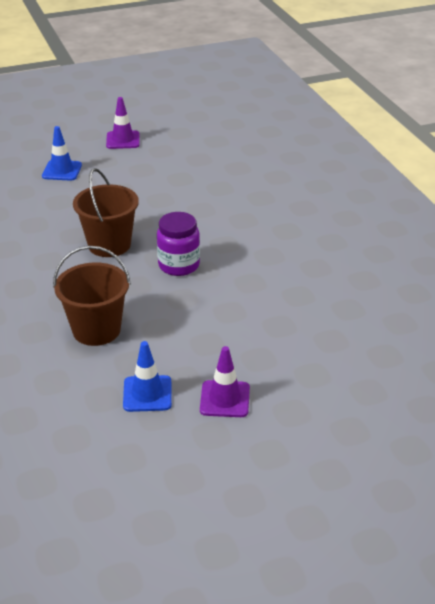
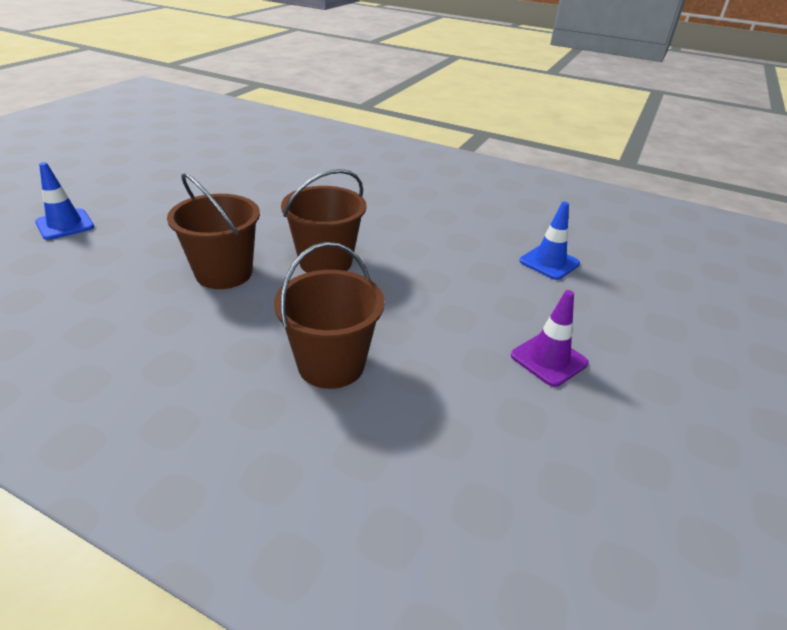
camera: 45 degrees left, 0 degrees up
(123, 140) = (107, 177): purple traffic cone -> none
(147, 394) = (480, 399): blue traffic cone -> blue traffic cone (549, 262)
(179, 265) = (325, 262): purple jar -> brown bucket

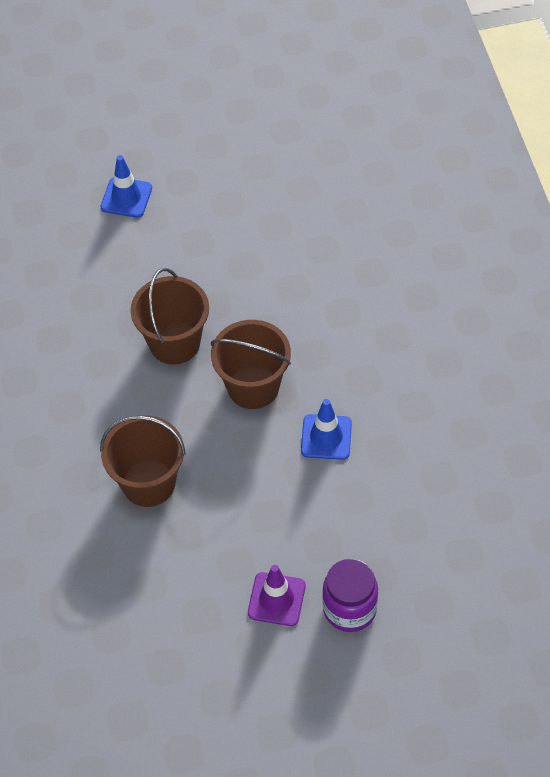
camera: 55 degrees right, 20 degrees up
(549, 262) = (419, 531): blue traffic cone -> blue traffic cone (326, 437)
(595, 326) = (349, 609): none -> purple jar

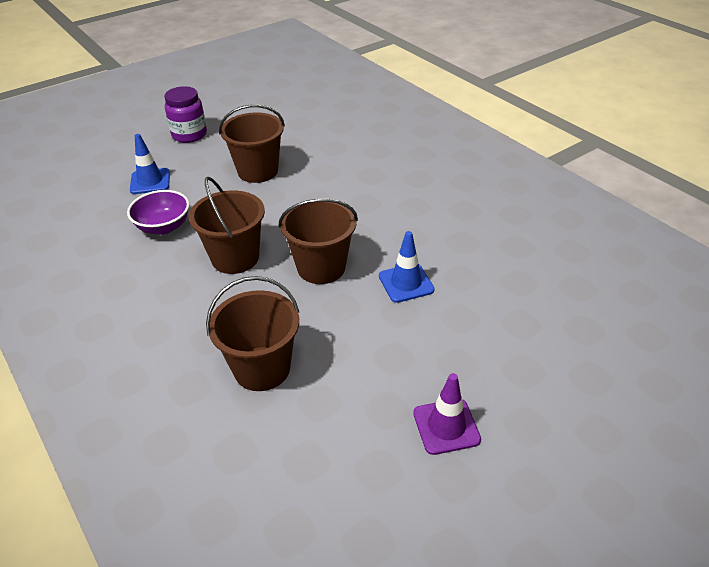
camera: 25 degrees left, 15 degrees down
(119, 273) = (163, 227): none -> purple bowl
(248, 221) = (258, 171): none -> brown bucket
(349, 609) = (521, 409): purple jar -> purple jar (189, 135)

